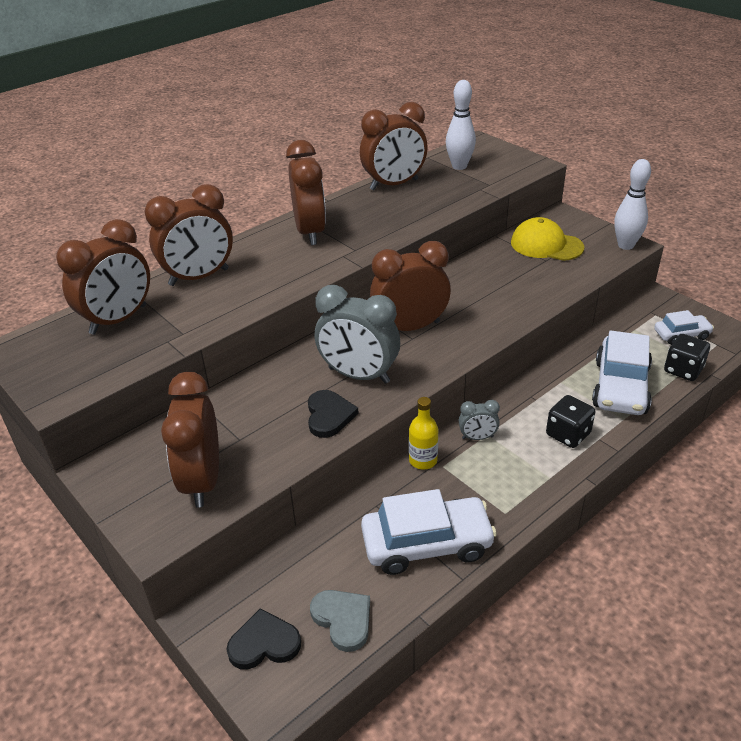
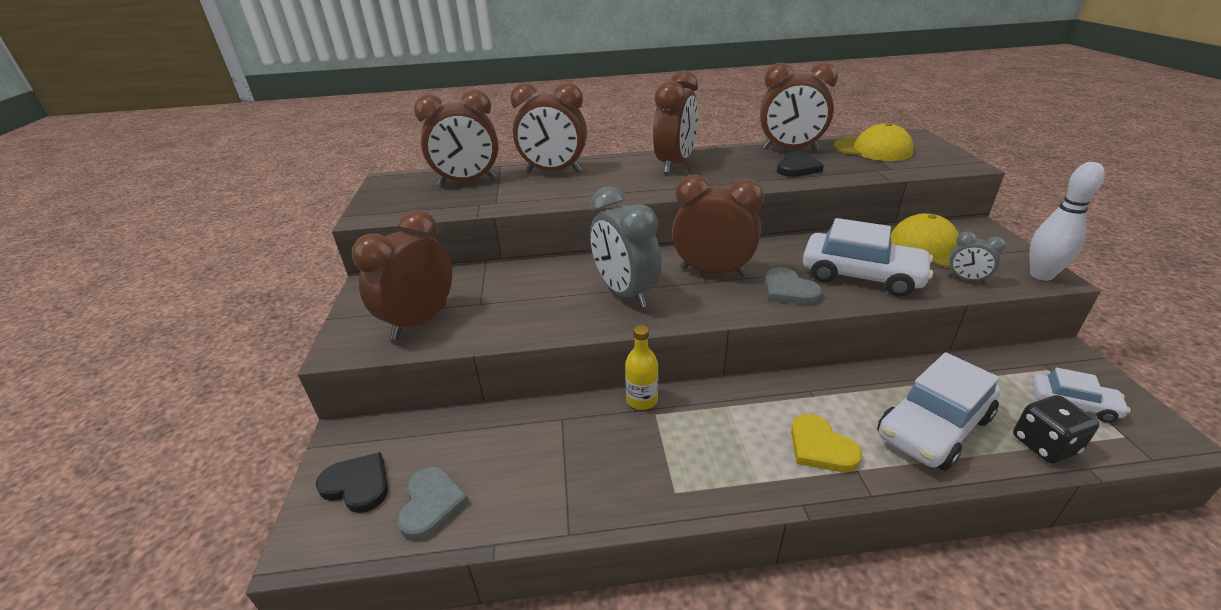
camera: 35 degrees right, 5 degrees down
(329, 415) = (565, 314): black heart -> black heart (797, 167)
(427, 544) = (569, 478): white car -> white car (861, 276)
(459, 166) = (872, 149): white bowling pin -> yellow cap
(477, 437) = (715, 404): grey clock -> grey clock (966, 279)
(480, 321) = (788, 290): none -> grey heart
(568, 434) = (820, 447): black dice -> yellow heart

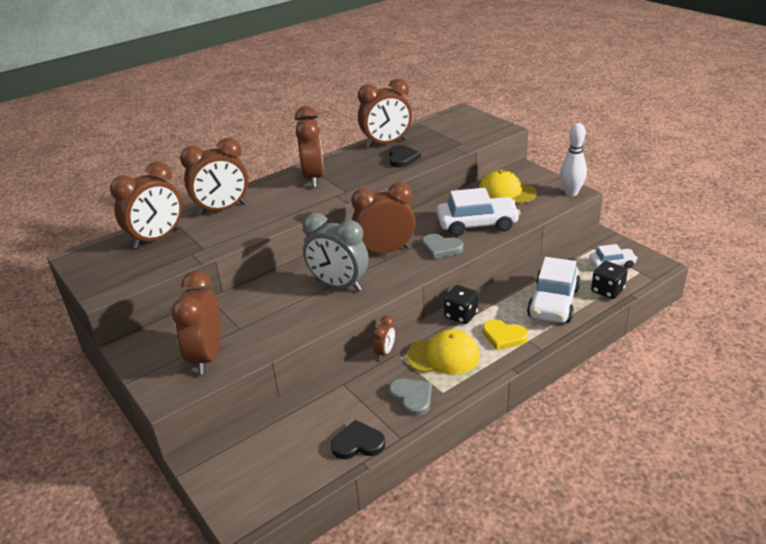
camera: 30 degrees left, 0 degrees up
(357, 485) = (241, 477): black heart -> black heart (358, 443)
(431, 504) = (303, 463): grey heart -> grey heart (412, 397)
(642, 400) = (385, 352): yellow bottle -> brown clock
(776, 391) = (461, 315): none -> black dice
(872, 149) = (441, 130): yellow cap -> yellow cap (443, 356)
(966, 279) = (535, 208): grey clock -> none

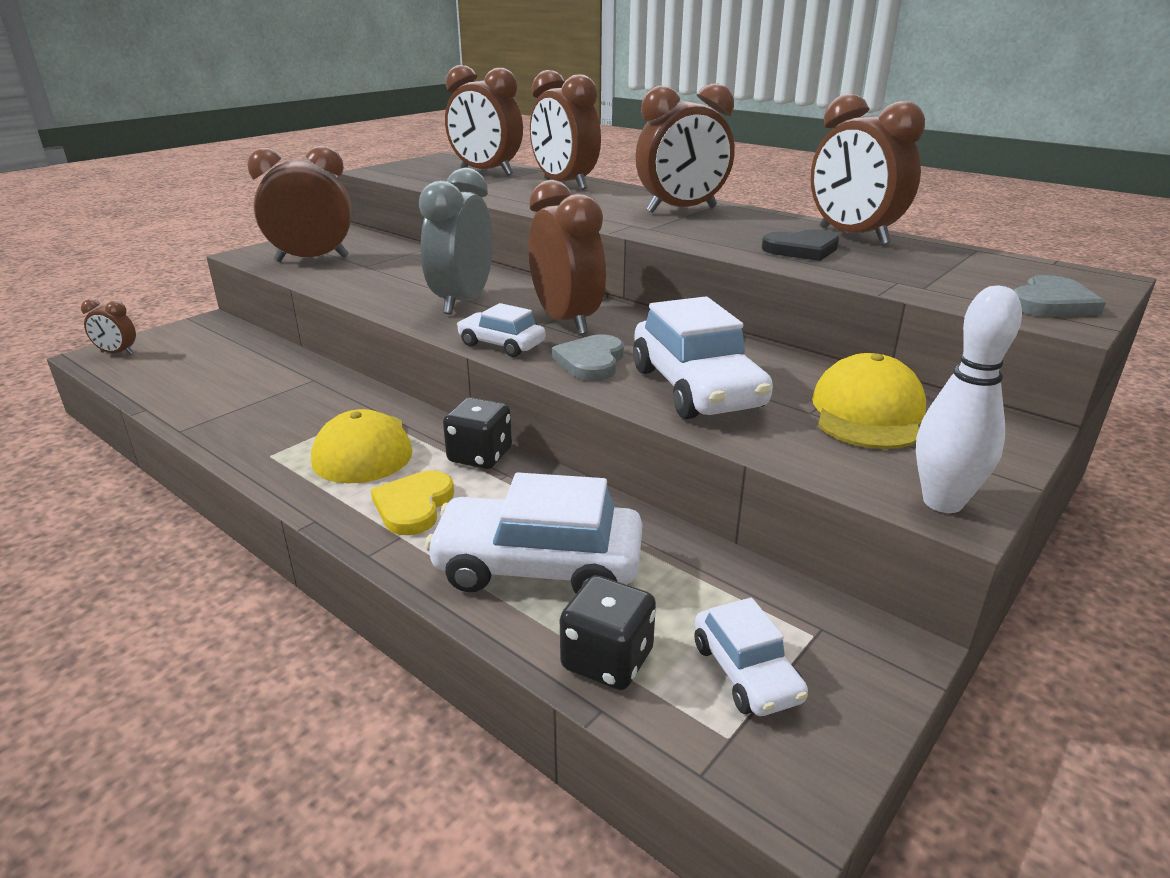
camera: 75 degrees right, 5 degrees down
(358, 443) = (184, 402): black heart -> none
(385, 352) = (379, 400): brown clock -> brown clock (117, 353)
(411, 273) = (501, 344): none -> white car
(412, 397) = (264, 431): grey heart -> grey heart (1051, 303)

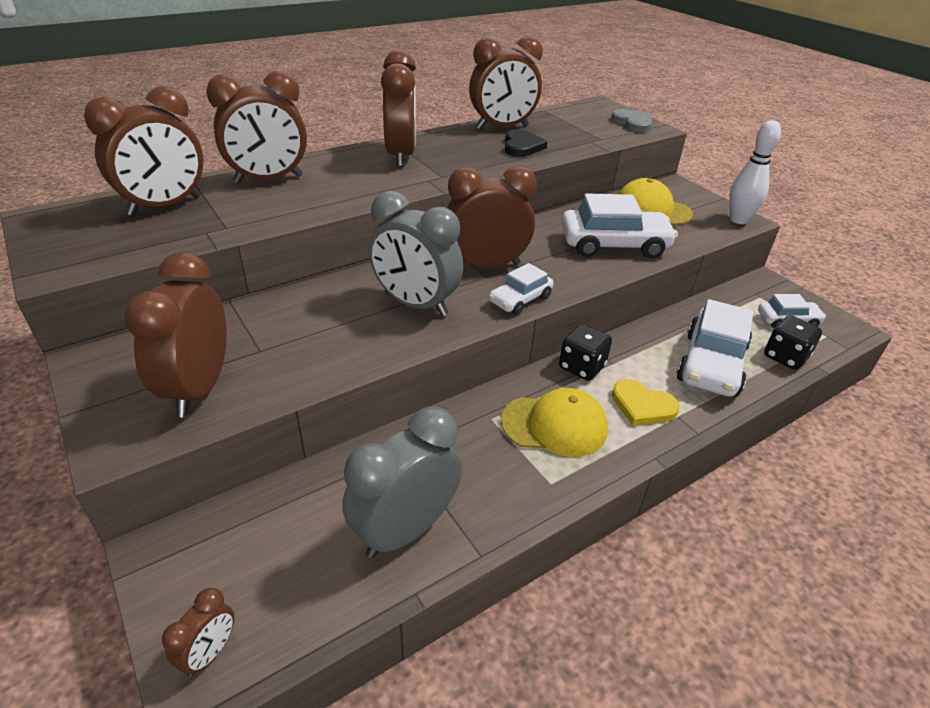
camera: 75 degrees left, 10 degrees up
(214, 395) = (405, 530): none -> grey clock
(591, 361) = (564, 270): grey heart -> none

